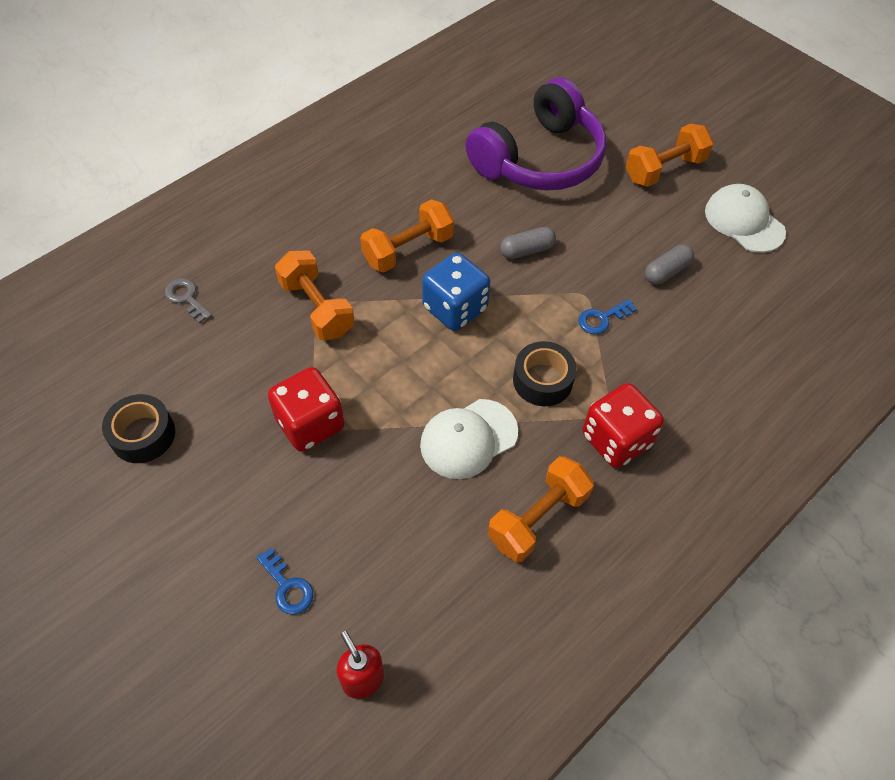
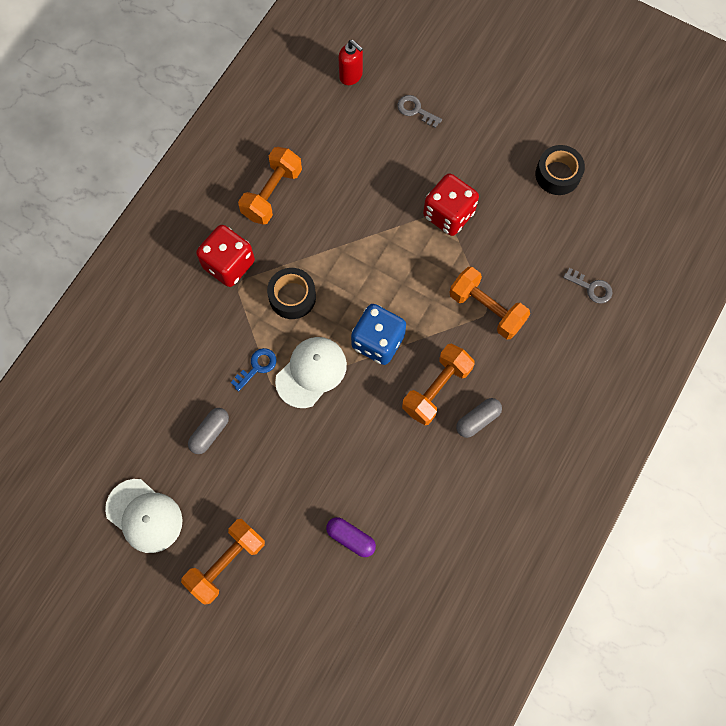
camera: 165 degrees right, 15 degrees up
(287, 586) = (415, 110): blue key -> grey key
(468, 439) = (334, 235): white cap -> white cap (311, 372)
(526, 250) = (335, 419): grey capsule -> grey capsule (478, 420)
(539, 159) = (351, 538): purple headphones -> purple capsule

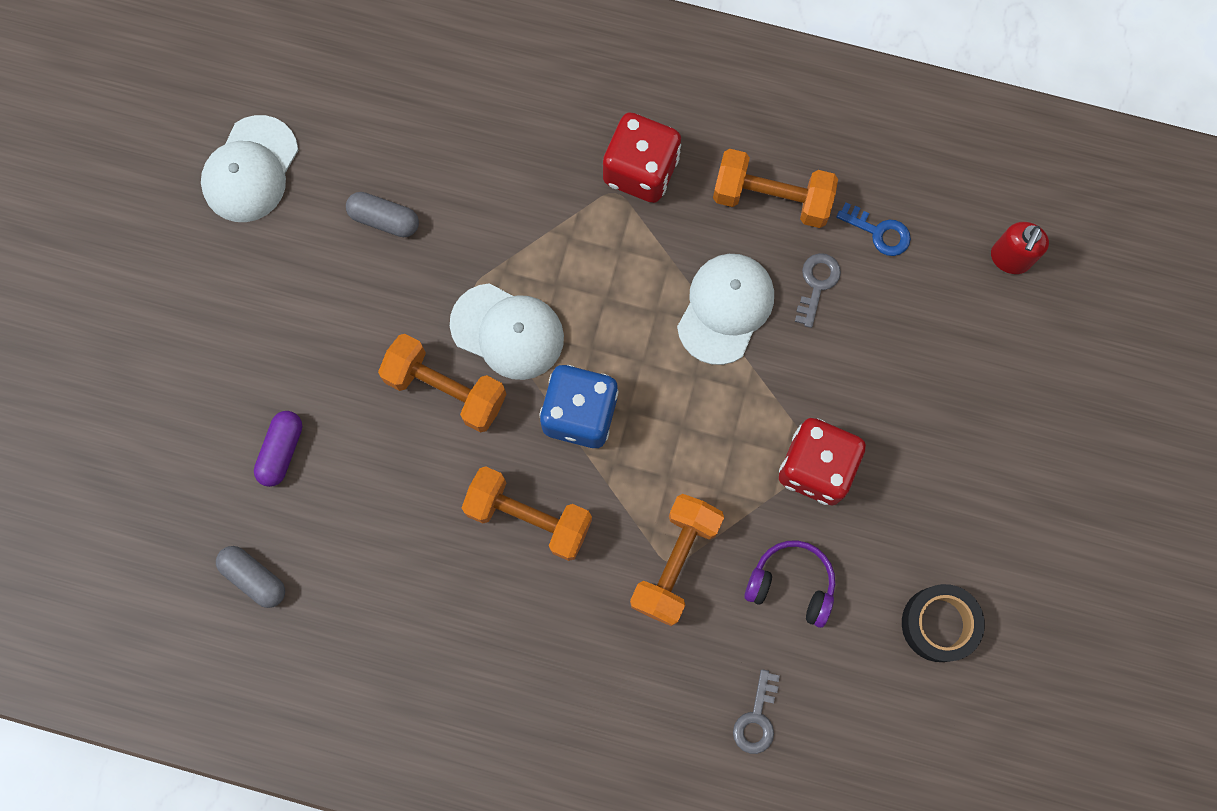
camera: 75 degrees right, 5 degrees up
(226, 563) = (211, 294): orange dumbbell -> orange dumbbell (446, 389)
(257, 367) = (496, 254): blue key -> blue key (879, 232)
(292, 297) = (615, 273): black tape -> none
(335, 238) = (725, 309): none -> white cap
(415, 110) = (981, 372): grey key -> grey key (817, 284)
(478, 420) = (496, 589): grey capsule -> grey capsule (254, 578)
(515, 247) = (791, 584): none -> purple headphones

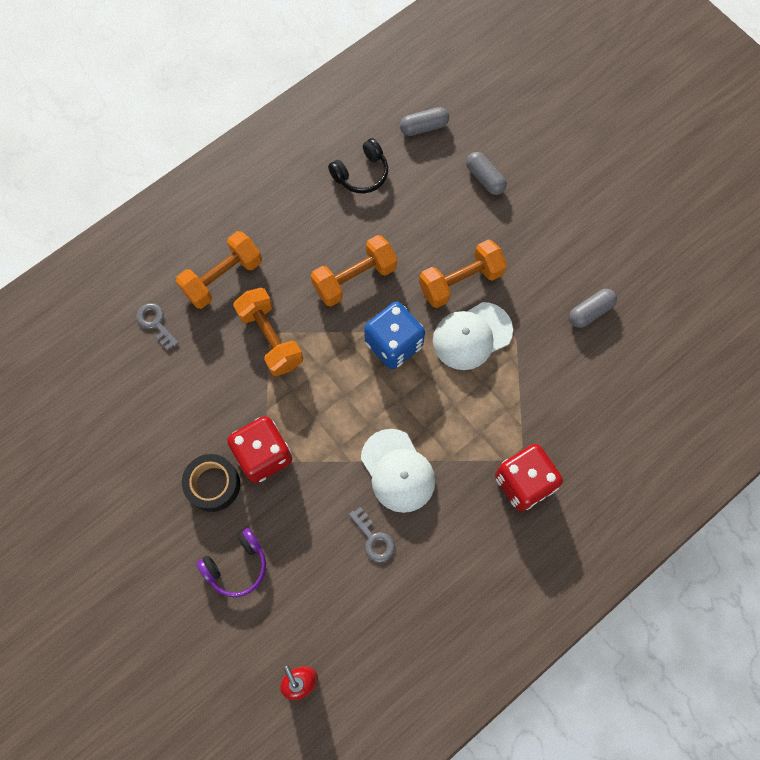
camera: 125 degrees right, 5 degrees down
(250, 170) = (671, 258): white cap -> none
(281, 451) = (485, 178): purple capsule -> grey capsule
(377, 611) = (361, 173): none -> black headphones
(771, 198) = (450, 552): orange dumbbell -> orange dumbbell (223, 277)
(791, 584) = (210, 392): purple headphones -> purple headphones (237, 565)
(879, 232) = (379, 605): blue key -> none
(938, 624) = (123, 459): black tape -> black tape (213, 485)

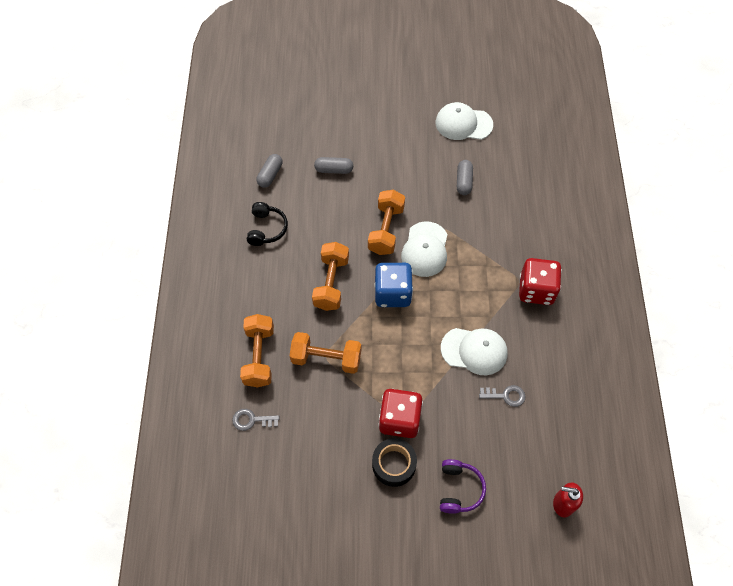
camera: 50 degrees left, 10 degrees down
(664, 256) = (463, 124): none -> white cap

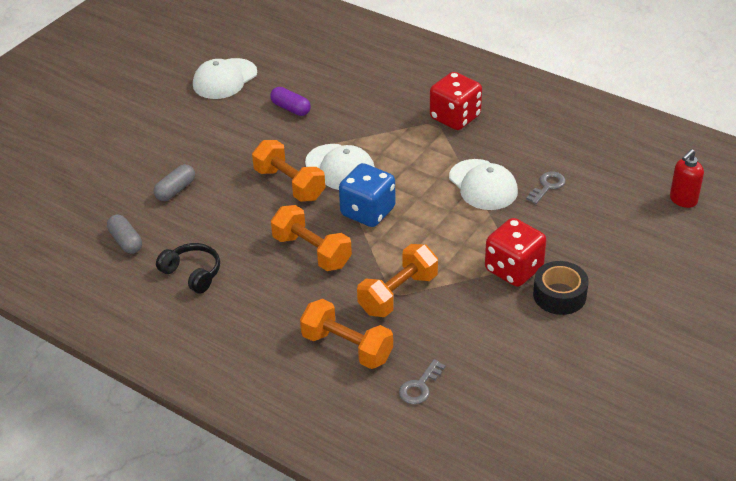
camera: 55 degrees left, 20 degrees down
(459, 489) = (620, 260): purple headphones -> none
(464, 181) = (291, 108): grey capsule -> purple capsule
(474, 351) = (483, 185): white cap -> white cap turned 105 degrees clockwise

